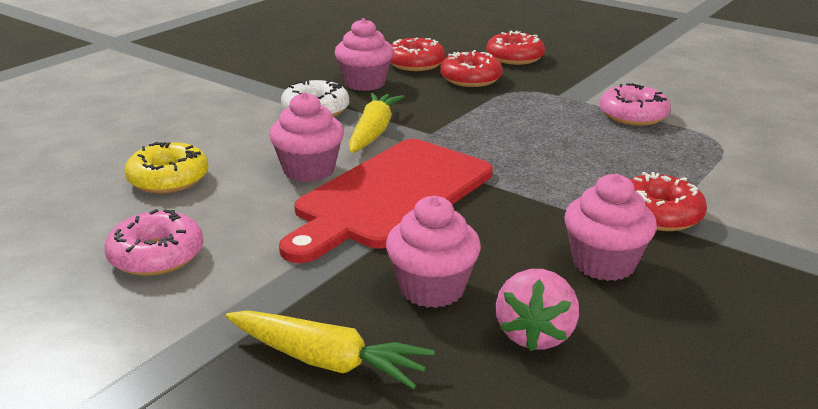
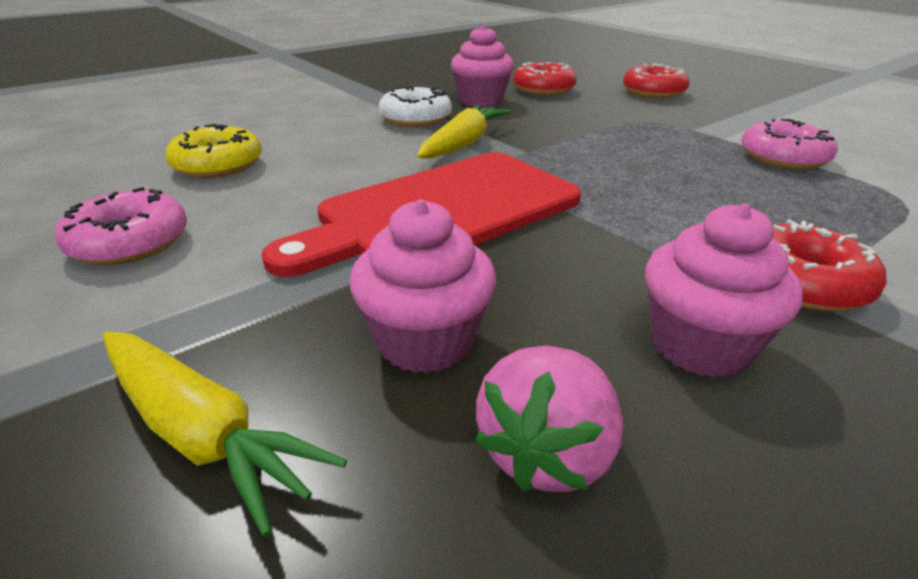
camera: 15 degrees right, 5 degrees up
(309, 170) = (368, 173): pink cupcake -> none
(471, 79) = (596, 106): red donut -> none

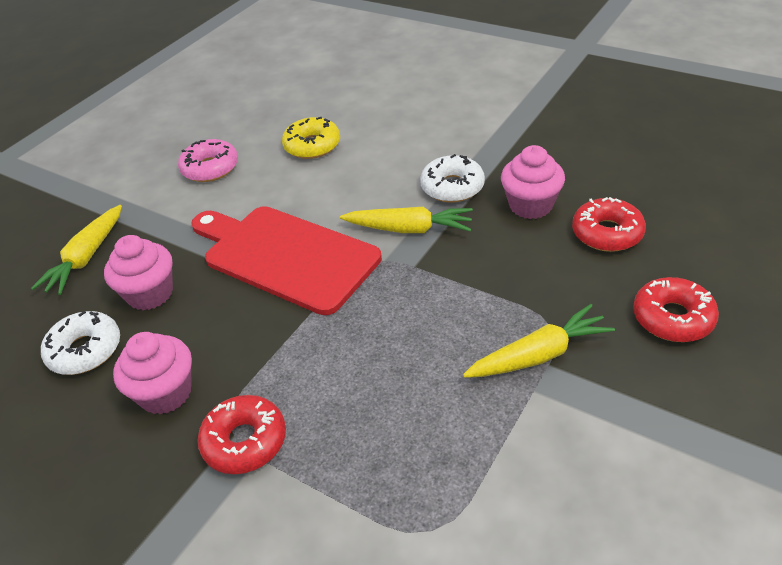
camera: 75 degrees right, 10 degrees up
(547, 453) = (85, 350): pink strawberry -> white donut
(681, 130) = (538, 355): none -> yellow carrot
(783, 157) = (498, 439): pink donut -> none

